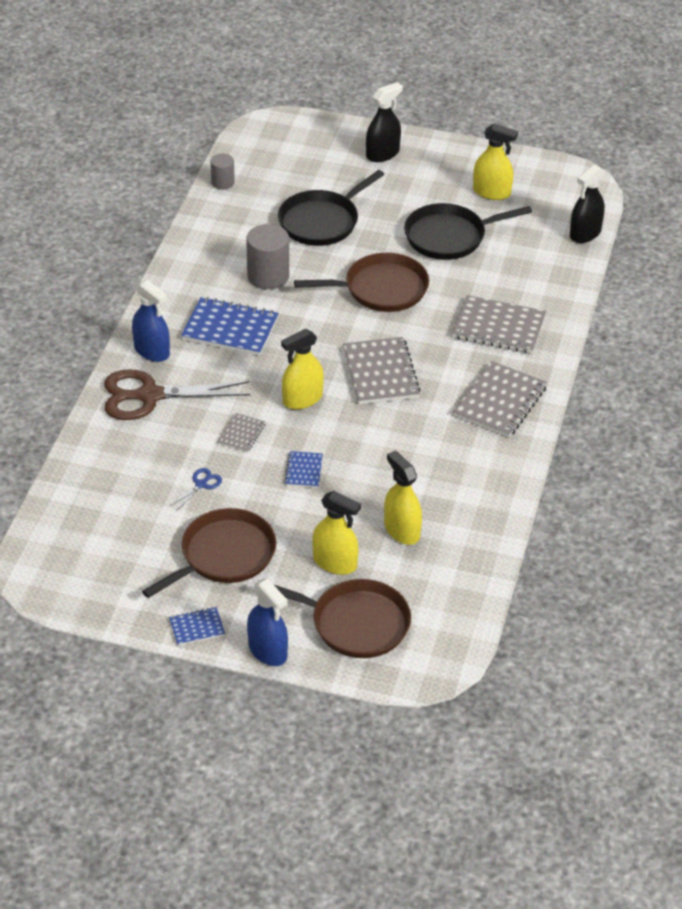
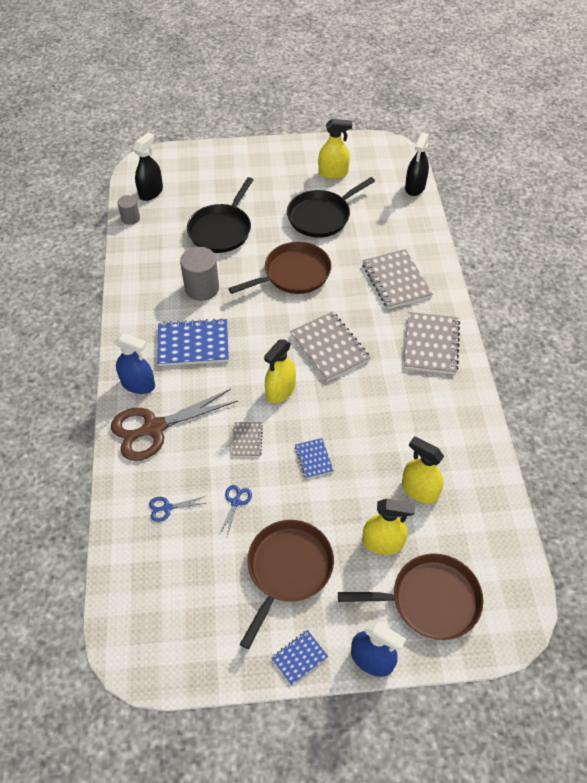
camera: 20 degrees left, 10 degrees up
(128, 469) = (167, 508): none -> blue scissors
(382, 154) = (240, 163): black spray bottle -> black spray bottle (151, 192)
(498, 327) = (396, 280): grey notebook -> grey notebook turned 75 degrees clockwise

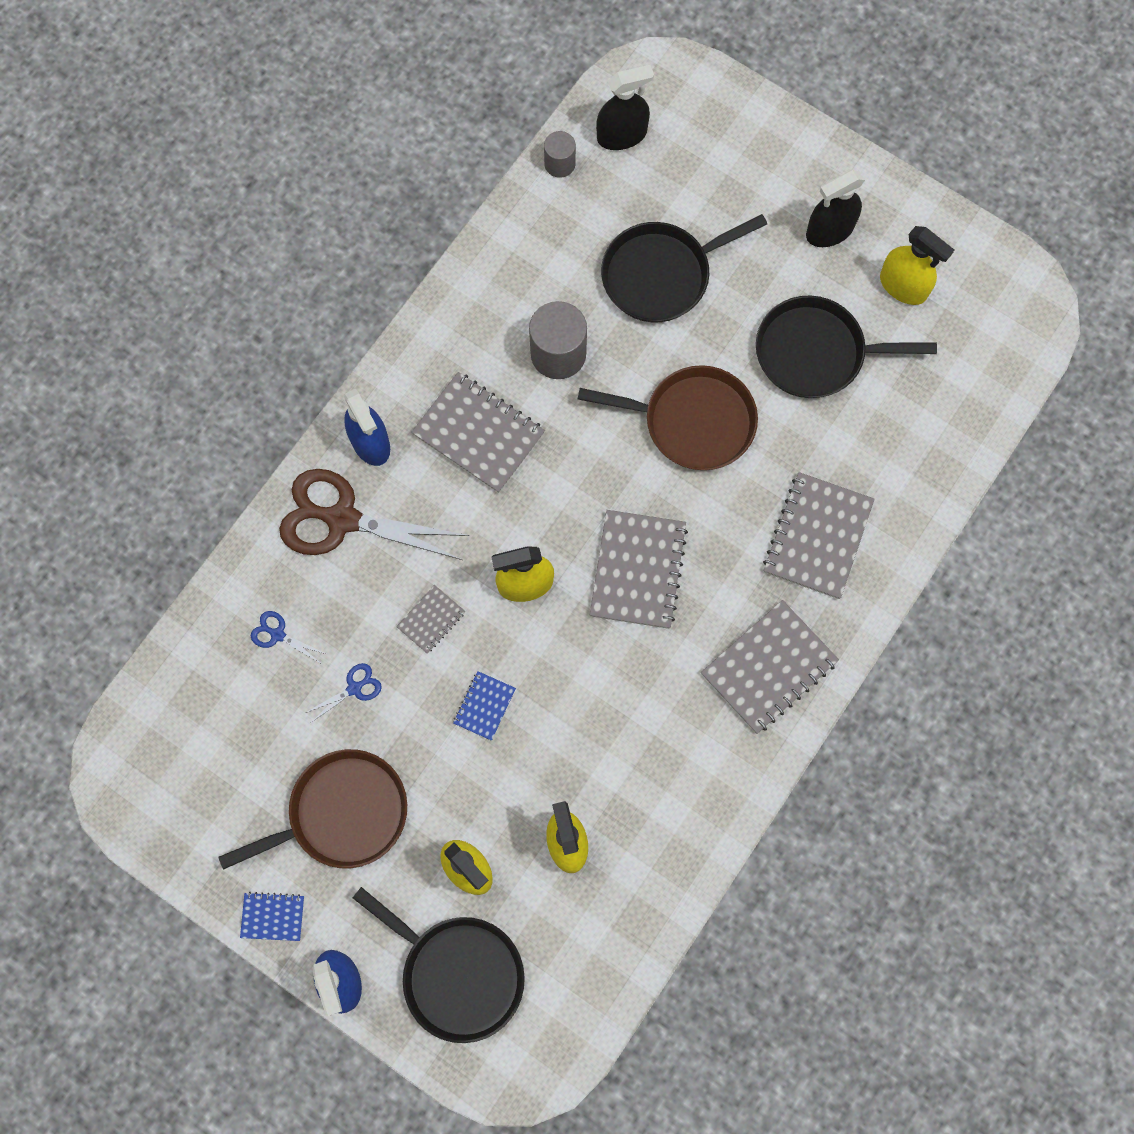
camera: 40 degrees right, 20 degrees up
(193, 344) = (479, 433): blue notebook -> grey notebook
(415, 187) = (997, 400): black spray bottle -> black spray bottle (829, 230)
(430, 600) = (458, 974): brown pan -> black pan

